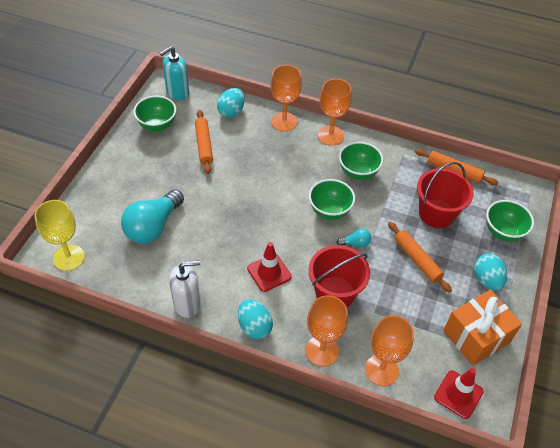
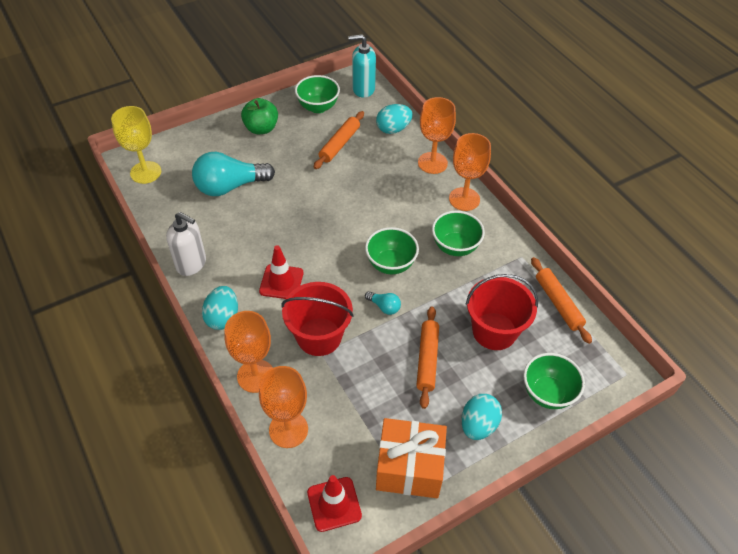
camera: 40 degrees right, 0 degrees up
(129, 166) = (261, 128): none -> green apple

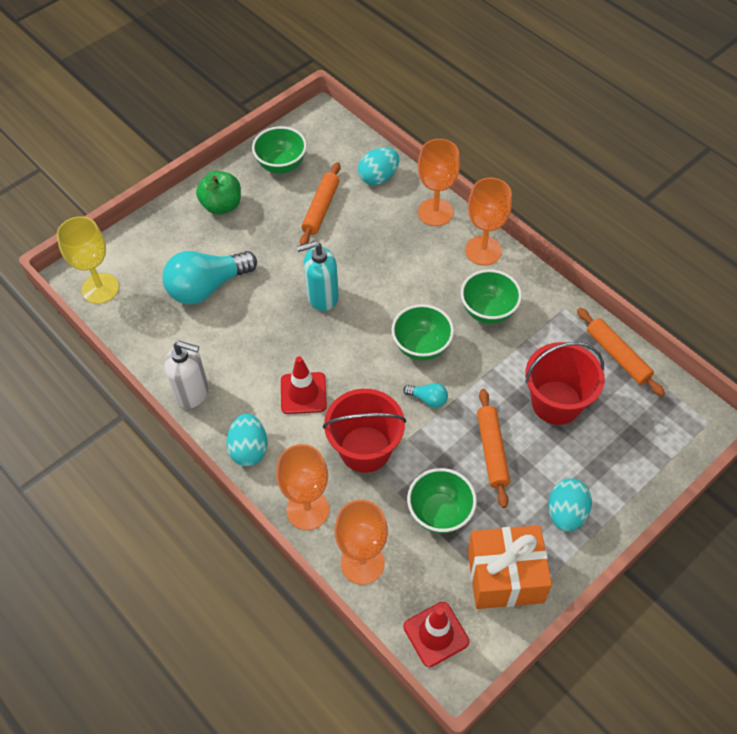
camera: 10 degrees left, 5 degrees up
(363, 89) = (328, 132): turquoise soap dispenser -> turquoise soap dispenser (322, 296)
(547, 393) = (630, 462): green bowl -> green bowl (440, 513)

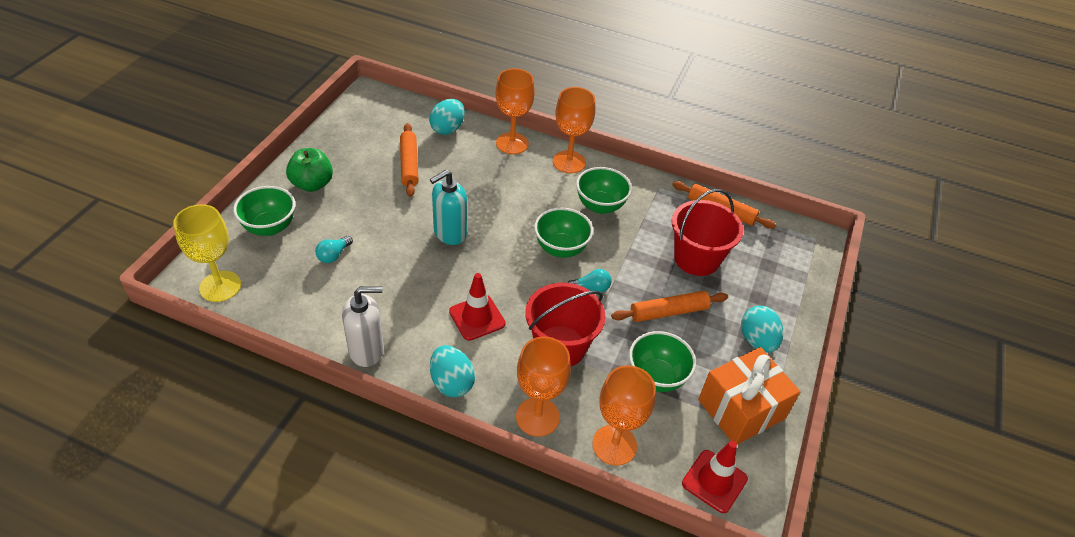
camera: 30 degrees left, 10 degrees down
(207, 287) = (333, 255): turquoise light bulb -> turquoise light bulb, size x0.44
(281, 165) = (353, 139): green bowl -> green bowl (270, 227)
(492, 451) = (668, 312): orange rolling pin -> orange rolling pin turned 75 degrees counterclockwise

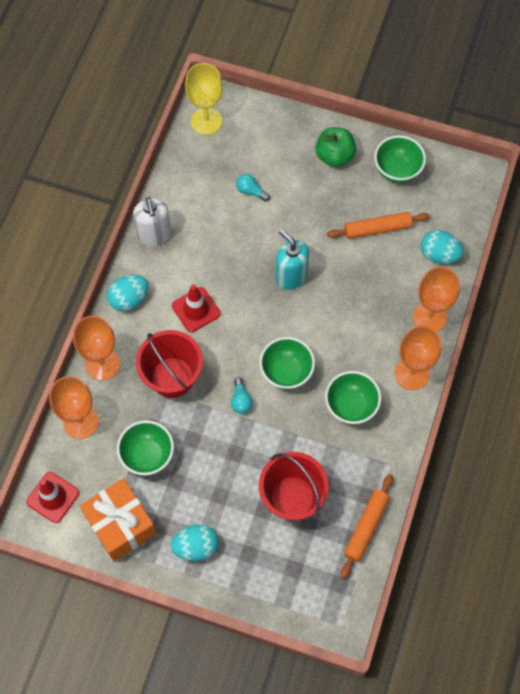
camera: 90 degrees right, 20 degrees up
(270, 227) = (275, 137): green bowl -> green bowl (397, 171)
(668, 312) = (220, 468): orange rolling pin -> none

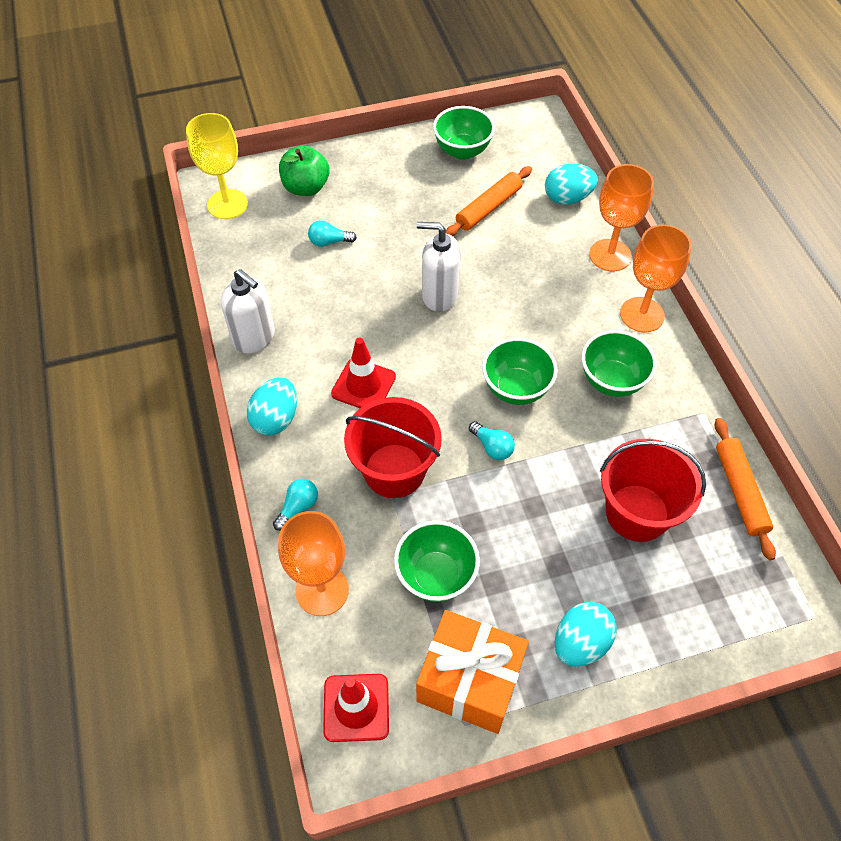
camera: 35 degrees left, 10 degrees down
(102, 364) = (298, 507): orange goblet -> turquoise light bulb
(291, 276) = (439, 295): turquoise soap dispenser -> white soap dispenser
(334, 156) = (390, 169): green apple -> green apple (306, 188)

